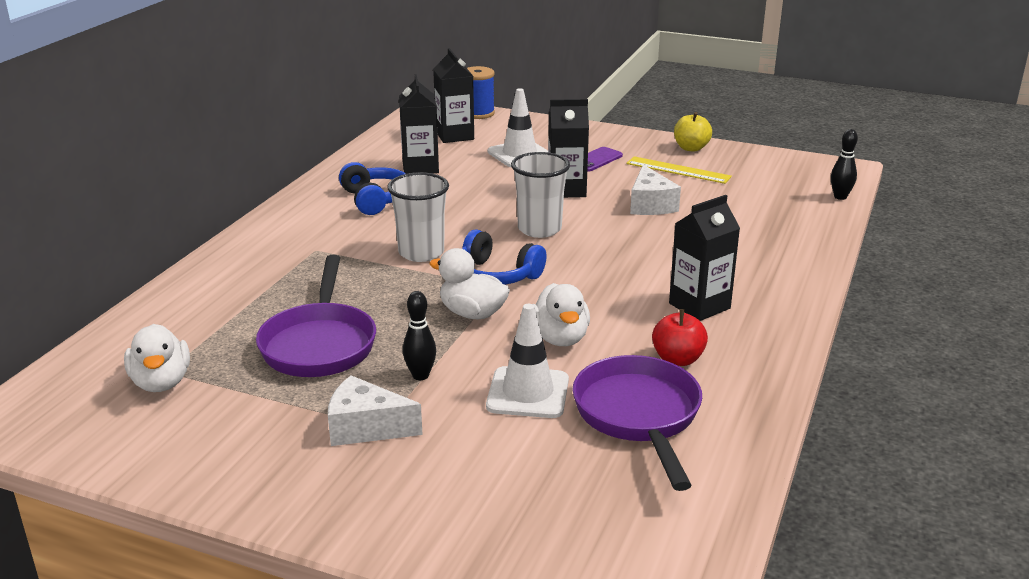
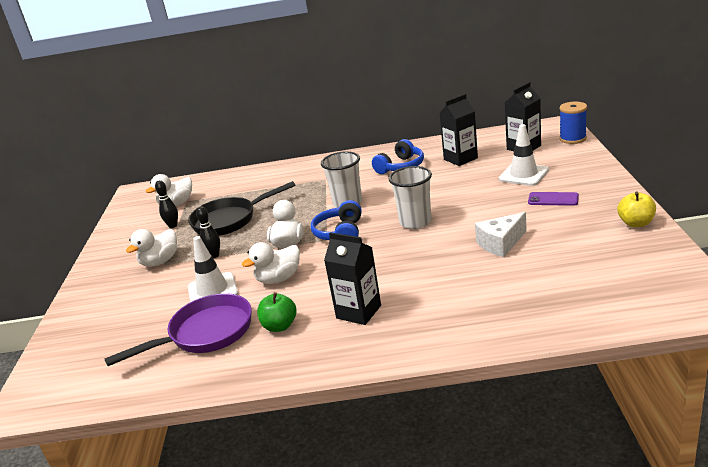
camera: 70 degrees right, 0 degrees up
(320, 344) = (229, 220): purple pan -> black pan
(366, 428) = (160, 261): white cheese -> white duck
(566, 190) = (486, 209): black carton -> none
(677, 359) = (280, 326): red apple -> green apple
(678, 170) = (581, 233): yellow ruler -> none
(840, 197) = (635, 319): black bowling pin -> black bowling pin (173, 226)

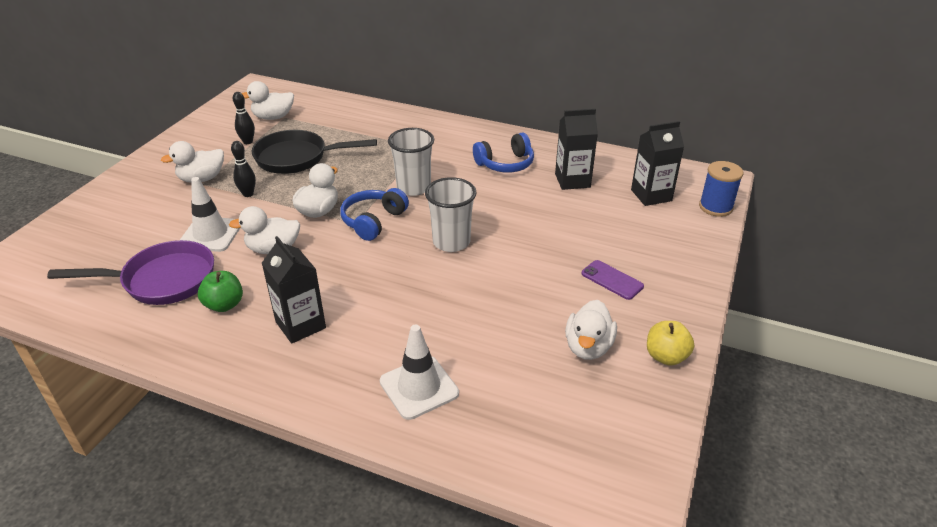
camera: 20 degrees right, 10 degrees up
(501, 243) = (504, 311): white cheese -> none
(523, 175) = (615, 232): white traffic cone -> white traffic cone (419, 387)
(581, 239) = (588, 347): none -> white duck

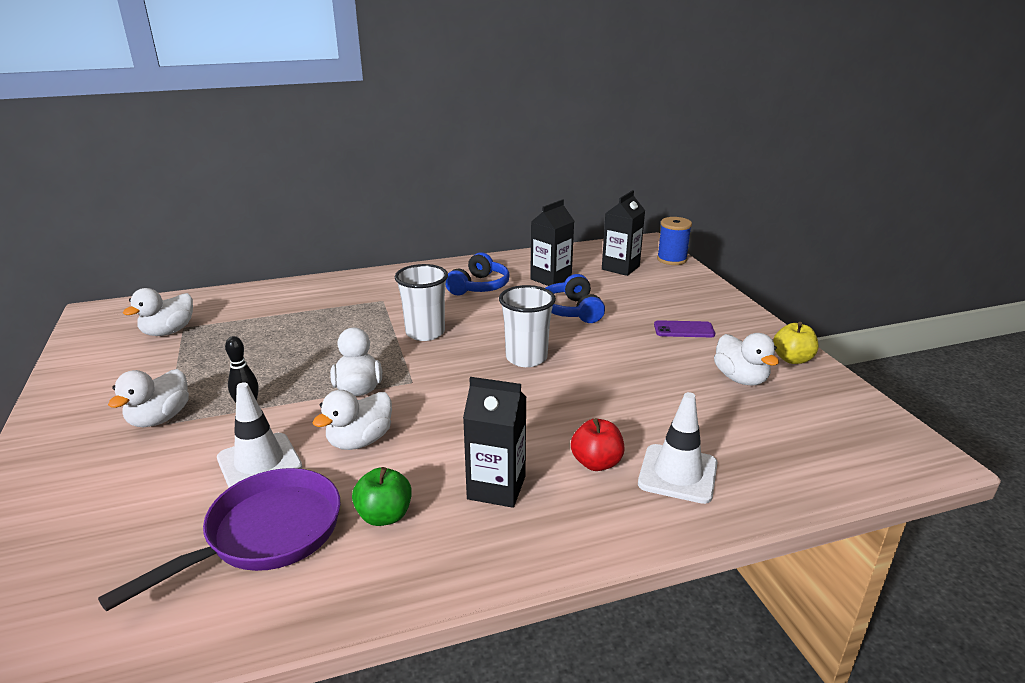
camera: 40 degrees left, 10 degrees down
(248, 142) = (169, 363): black bowling pin -> none
(297, 158) = (258, 355): black pan -> none
(373, 221) = (429, 373): blue headphones -> blue headphones (572, 310)
(380, 346) = (596, 463): none -> red apple

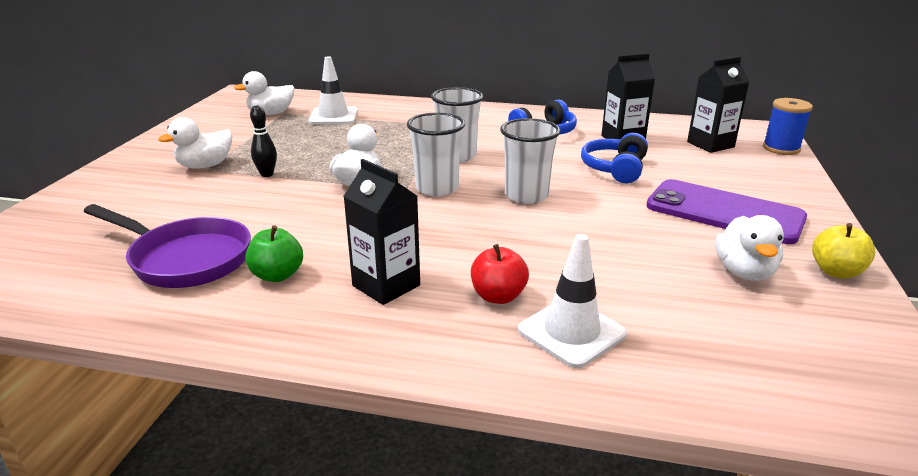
camera: 30 degrees right, 0 degrees up
(259, 463) = (234, 212): white traffic cone -> white traffic cone (333, 116)
(265, 535) = (185, 259): purple pan -> purple pan turned 45 degrees clockwise
(360, 441) = (318, 218): white duck -> none
(441, 373) = (437, 188): none -> white cup
(684, 330) = (724, 212): purple phone -> purple phone, size x2.11

